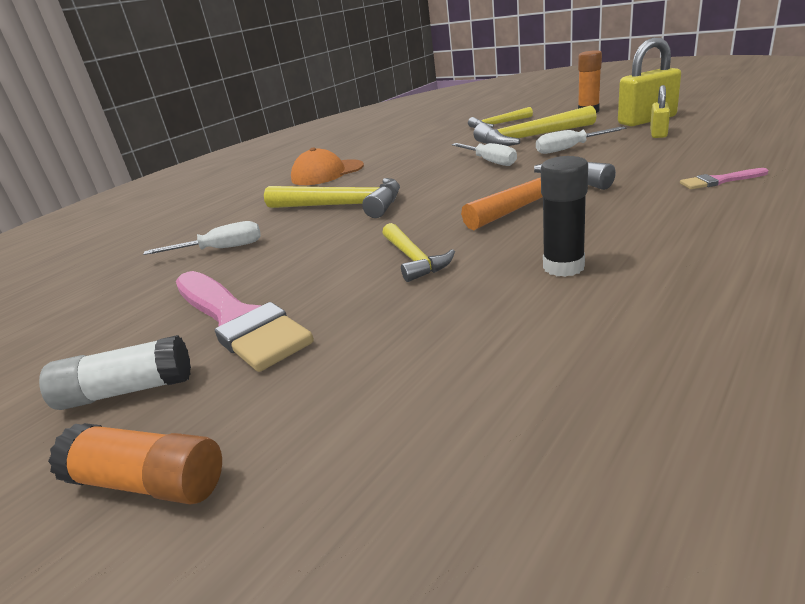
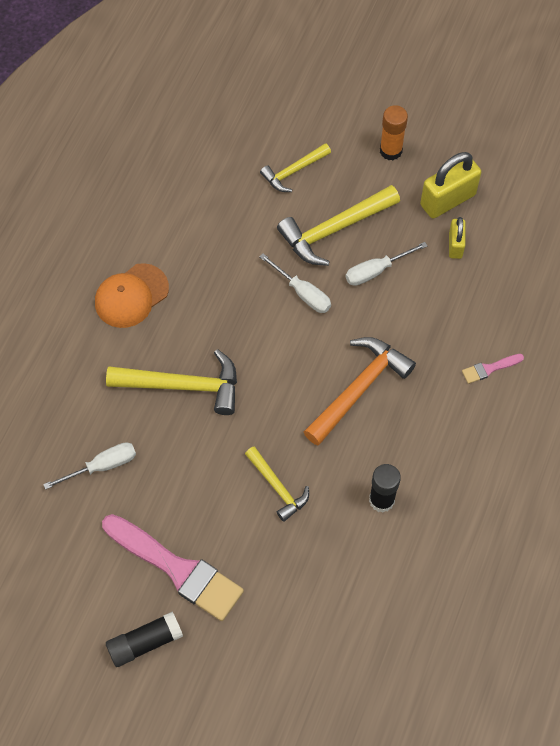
camera: 20 degrees left, 35 degrees up
(127, 391) = (145, 642): white glue stick -> black glue stick
(148, 482) = (205, 702): orange glue stick -> none

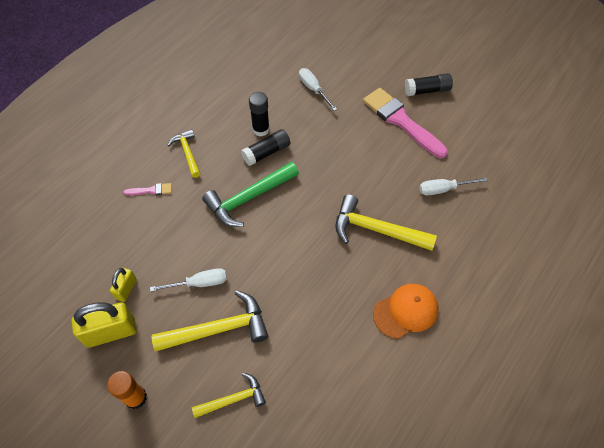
camera: 165 degrees left, 5 degrees down
(278, 487) = (325, 151): yellow hammer -> yellow hammer (187, 153)
(302, 293) = (264, 279): white screwdriver -> white screwdriver (313, 89)
(359, 388) = (248, 198): orange hammer -> green hammer
(360, 463) = (266, 152): none -> black glue stick

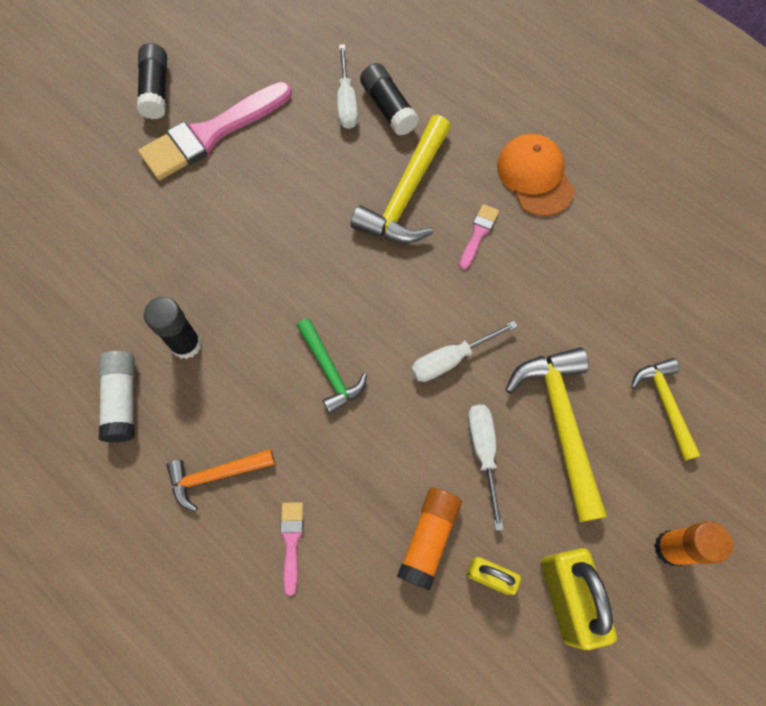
camera: 85 degrees left, 10 degrees up
(149, 256) = (429, 538): none -> orange glue stick
(187, 153) = (216, 475): yellow hammer -> orange hammer
(228, 108) = (123, 400): none -> white glue stick
(248, 198) = (330, 370): green hammer -> green hammer, size x0.60
(266, 152) = (239, 337): black glue stick -> black glue stick (388, 108)
(313, 89) = (112, 252): white screwdriver -> white screwdriver (451, 359)
(352, 275) = (478, 234): none -> pink brush

